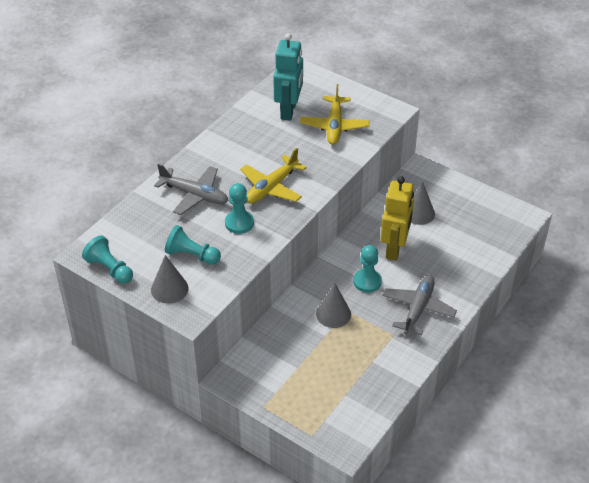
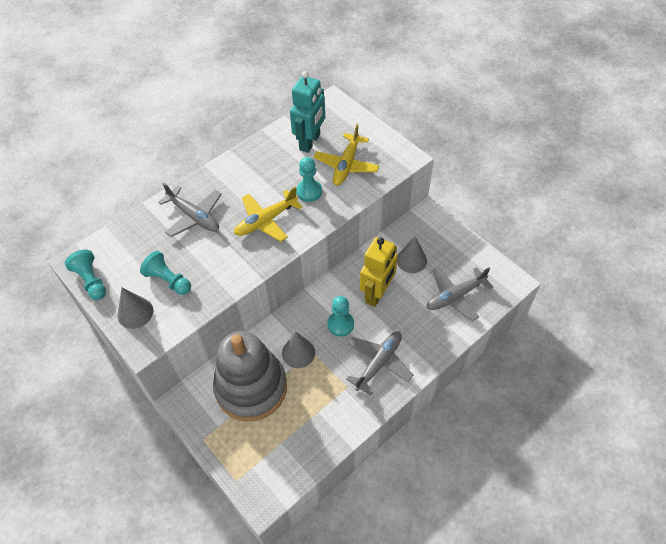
camera: 15 degrees right, 10 degrees up
(239, 223) = (223, 254): turquoise pawn -> turquoise pawn (309, 191)
(296, 353) = (251, 387): none -> grey stacking toy
(473, 238) = (455, 296): none -> grey plane

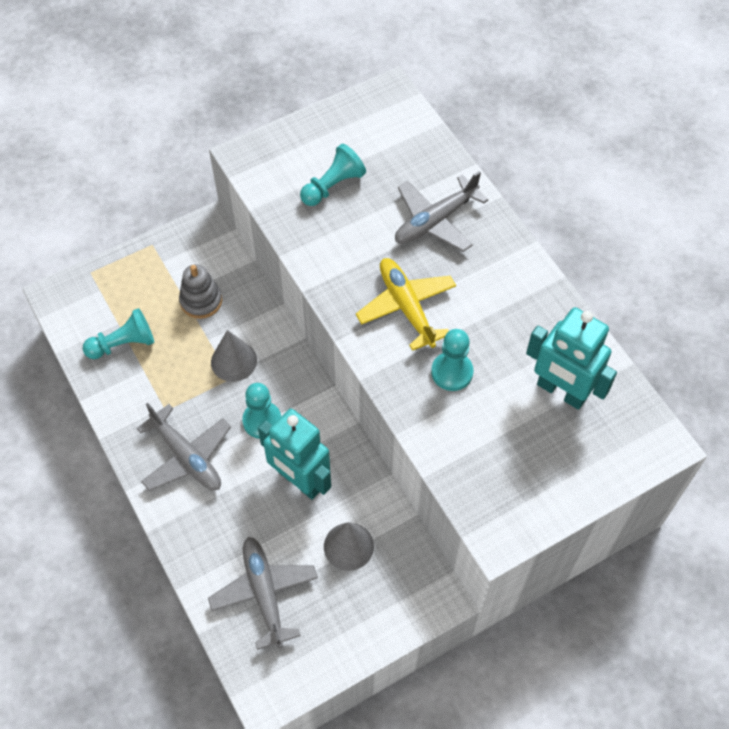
camera: 100 degrees right, 5 degrees up
(91, 281) = (355, 108): turquoise pawn -> turquoise pawn (123, 344)
(135, 313) = (293, 150): grey cone -> none
(251, 387) = (201, 301): grey stacking toy -> grey stacking toy, size x0.45
(346, 165) = (498, 436): yellow plane -> none
(377, 294) = (299, 481): yellow robot -> turquoise robot

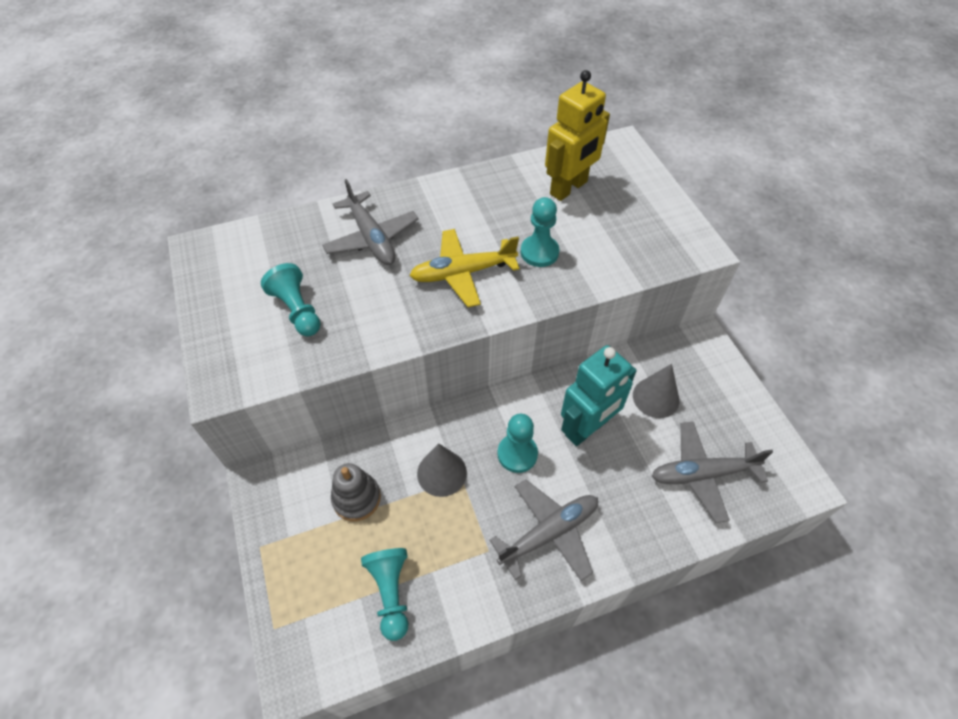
camera: 80 degrees left, 5 degrees down
(561, 391) = (569, 188): turquoise robot -> yellow robot

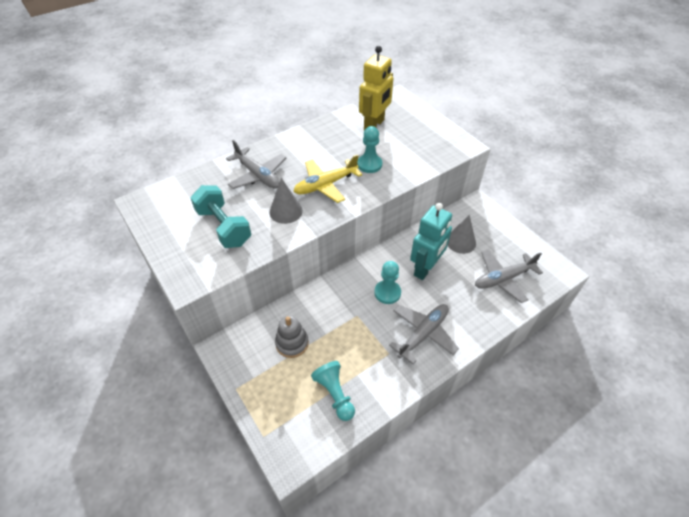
camera: 15 degrees left, 5 degrees down
(297, 310) = (224, 227): turquoise pawn -> turquoise dumbbell
(442, 473) = (343, 315): grey cone -> grey cone (286, 211)

